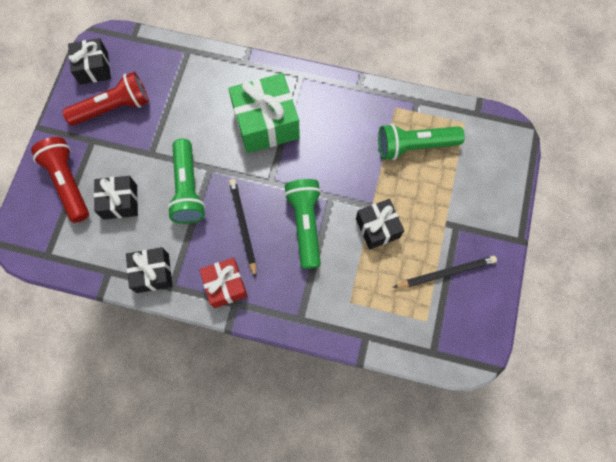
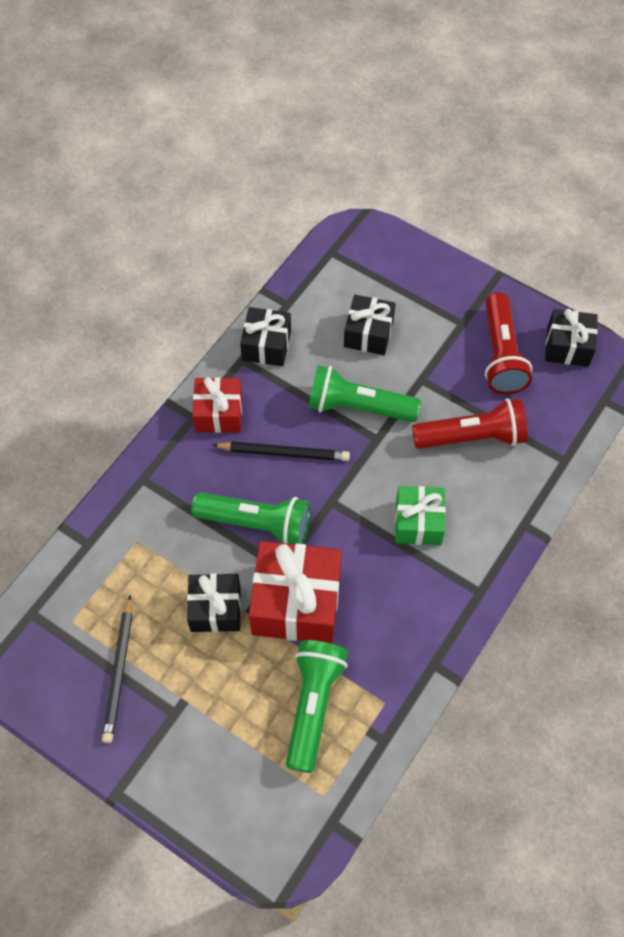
camera: 110 degrees right, 10 degrees down
(68, 182) = (413, 288): red flashlight -> red flashlight (472, 437)
(266, 123) = (418, 522): green gift -> green gift, size x0.61
(352, 179) = (296, 602): none -> red gift

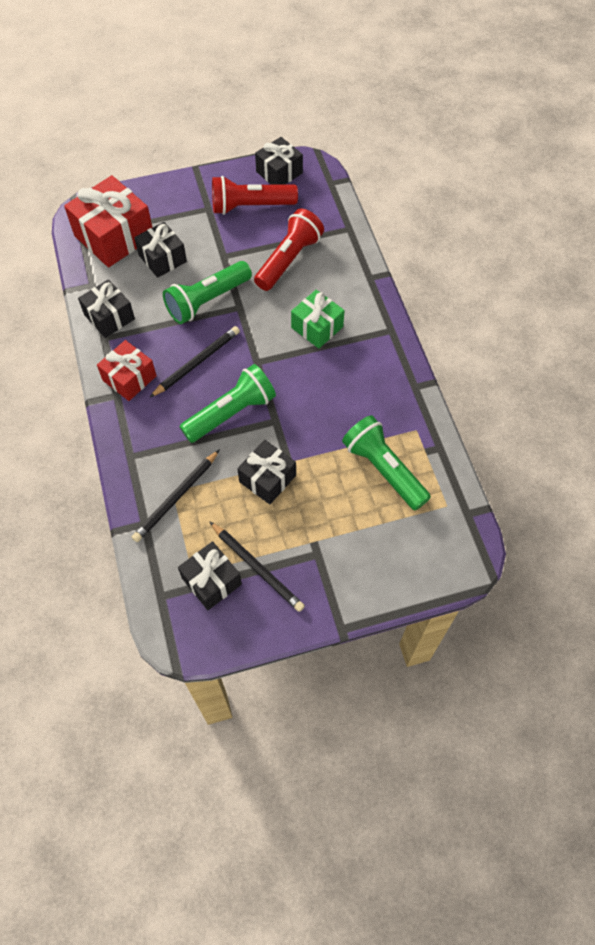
camera: 50 degrees left, 0 degrees up
(76, 643) = (211, 581): none -> black gift
(133, 548) = (176, 497): none -> black pencil
(296, 602) = (307, 430): red gift -> red gift (114, 236)
(501, 355) = (250, 206): red flashlight -> red flashlight turned 135 degrees clockwise

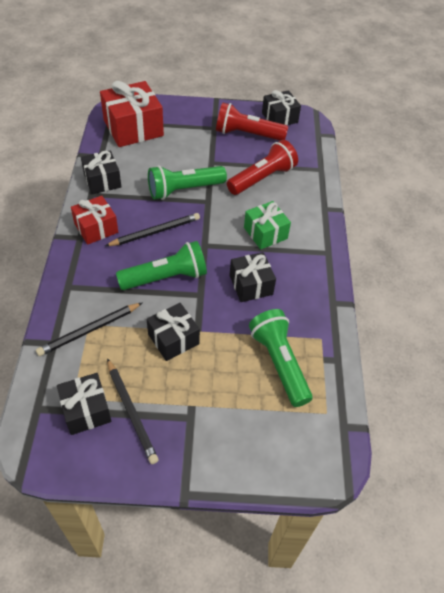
camera: 15 degrees right, 10 degrees down
(162, 258) = (162, 152): black gift -> black gift (251, 285)

